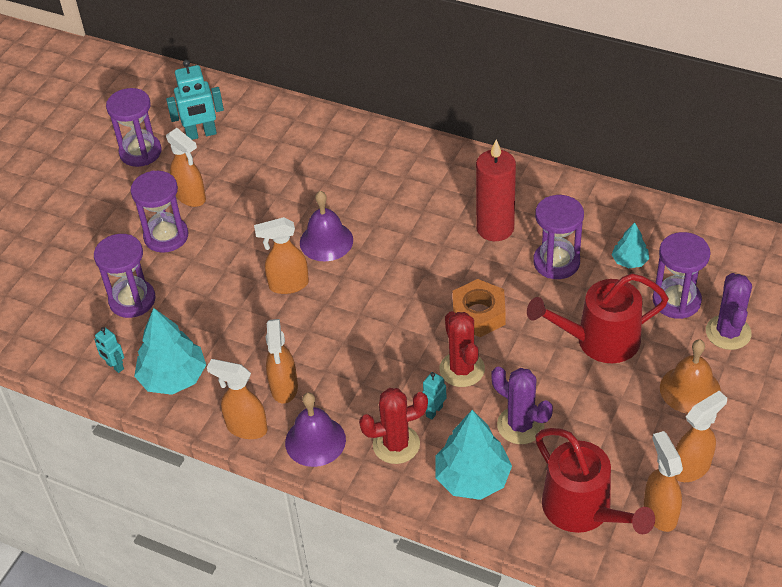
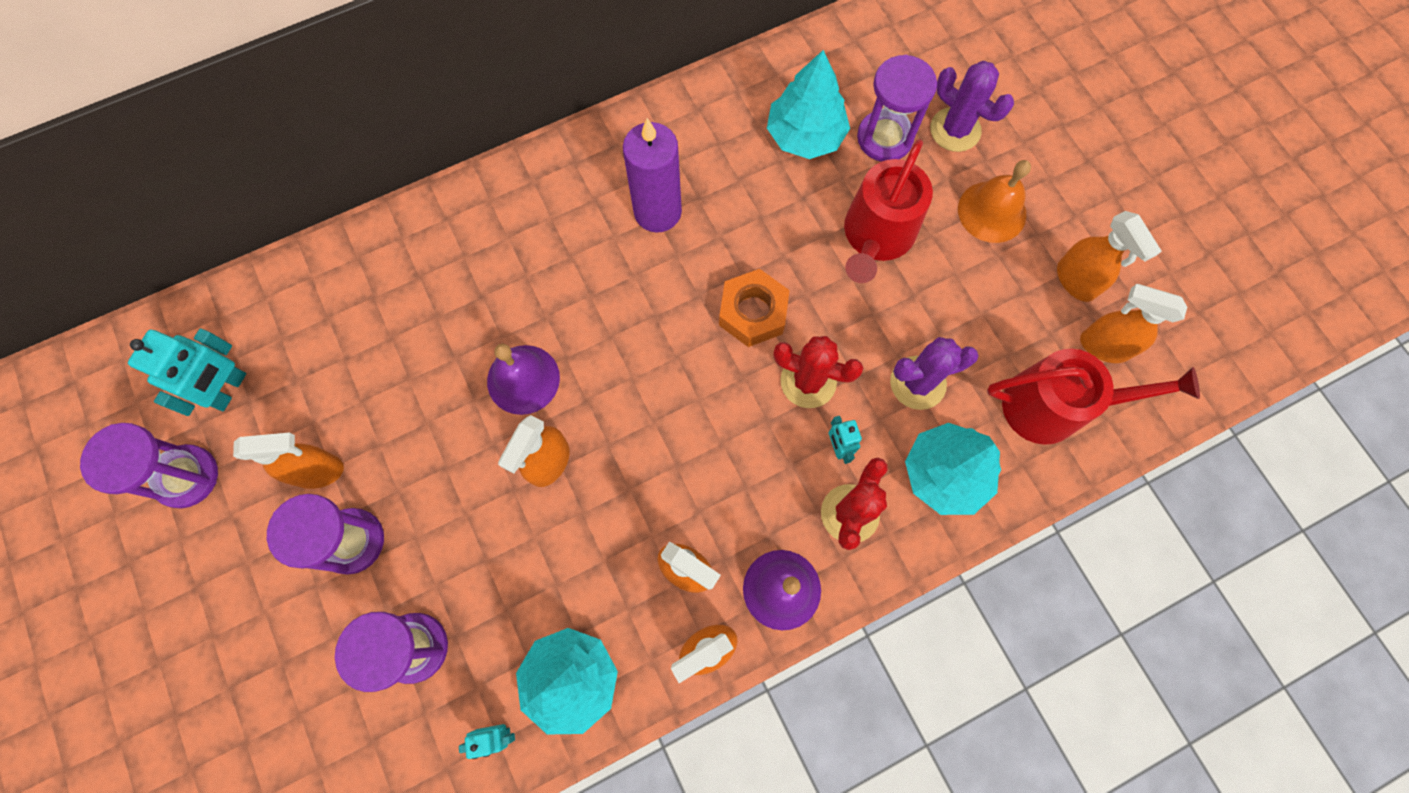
camera: 55 degrees left, 25 degrees up
(495, 228) = (657, 212): red candle -> purple candle
(556, 262) = (750, 195): purple hourglass -> none
(629, 261) = (805, 135): turquoise tree -> turquoise tree, size x1.82
(691, 468) = (1076, 281): orange spray bottle -> orange spray bottle turned 150 degrees clockwise

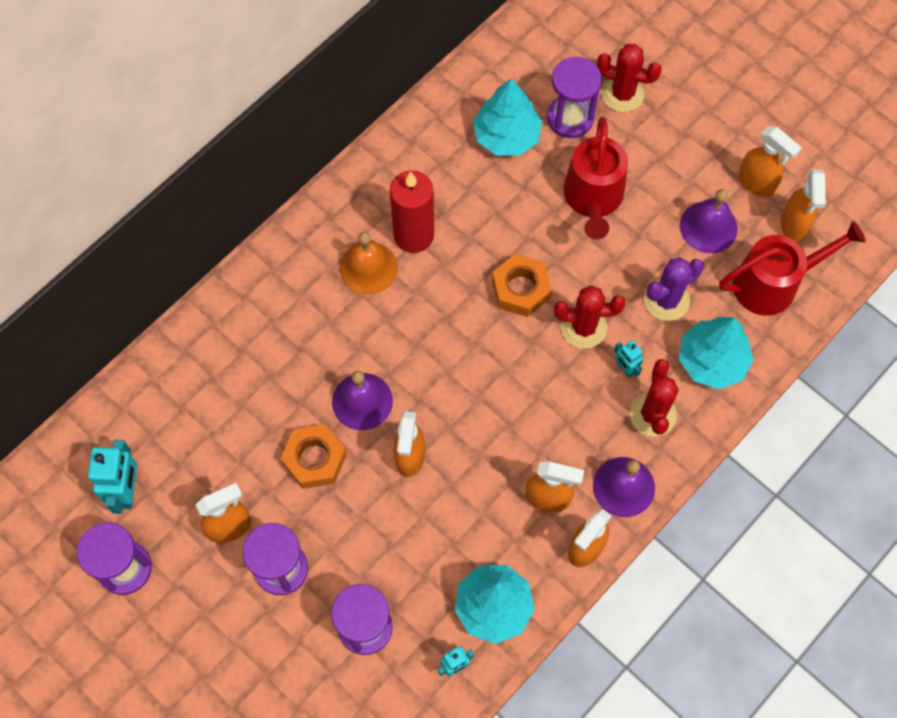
camera: 20 degrees left, 5 degrees down
(443, 427) = (314, 459): none -> orange nut
(657, 212) = (414, 235): purple candle -> red candle
(955, 130) = (622, 94): purple cactus -> red cactus
(992, 211) = (674, 150): orange bell -> orange bell (368, 268)
(999, 313) = (708, 227): none -> purple bell
(1103, 346) = (793, 226): orange spray bottle -> orange spray bottle turned 90 degrees counterclockwise

